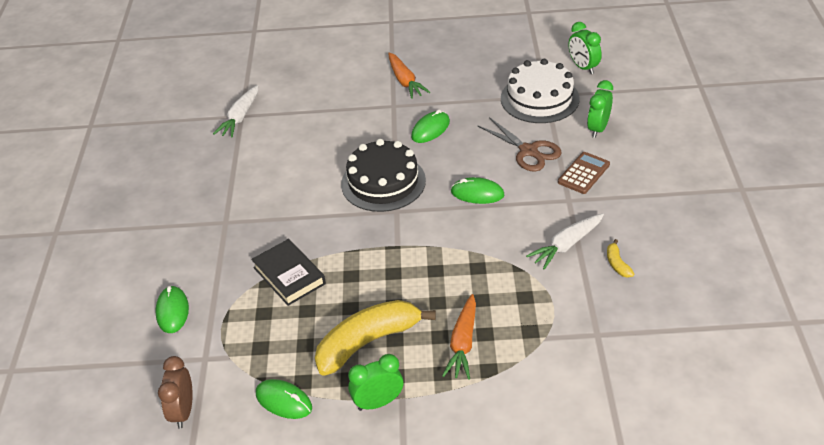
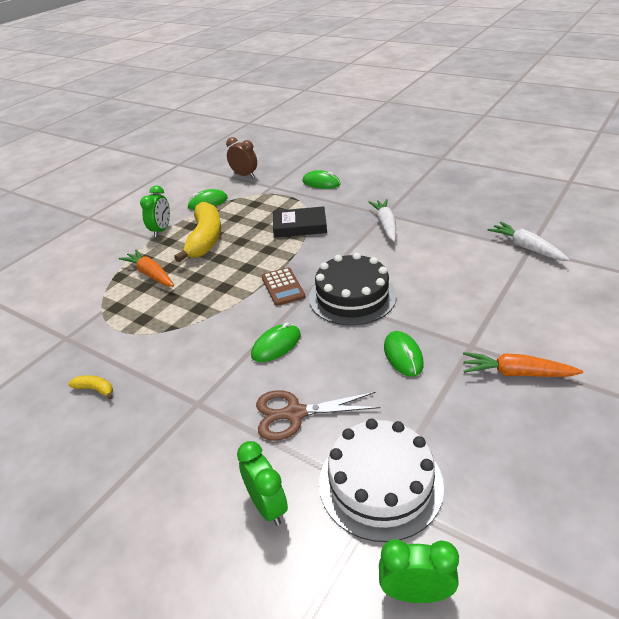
camera: 125 degrees right, 5 degrees down
(566, 245) = (153, 369): white carrot -> white carrot (385, 225)
(583, 173) = (215, 439): brown calculator -> brown calculator (283, 287)

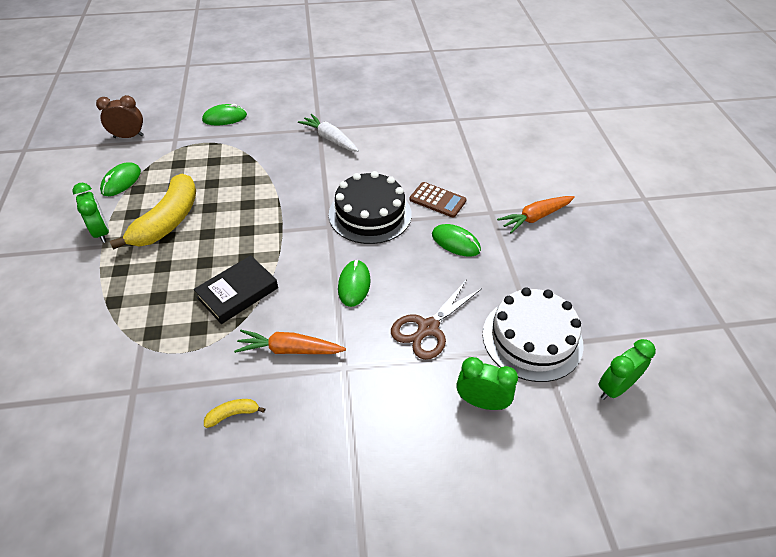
camera: 45 degrees left, 10 degrees up
(151, 274) = (150, 282): orange carrot -> orange carrot (289, 349)
(205, 239) = (168, 221): yellow banana -> yellow banana turned 60 degrees clockwise
(283, 287) = (302, 232): brown calculator -> brown calculator (437, 200)
(300, 226) = (252, 169): black book -> black book (238, 293)
(526, 248) = (454, 118): white carrot -> none

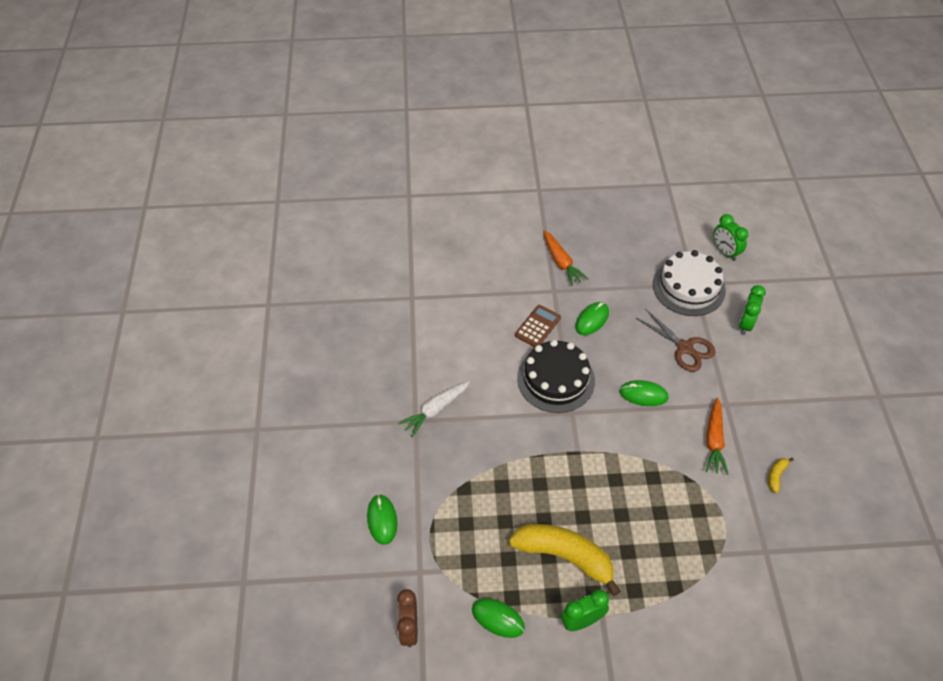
camera: 85 degrees left, 5 degrees up
(233, 414) = (776, 476): yellow banana -> yellow banana turned 45 degrees clockwise
(238, 293) = (657, 483): black book -> none

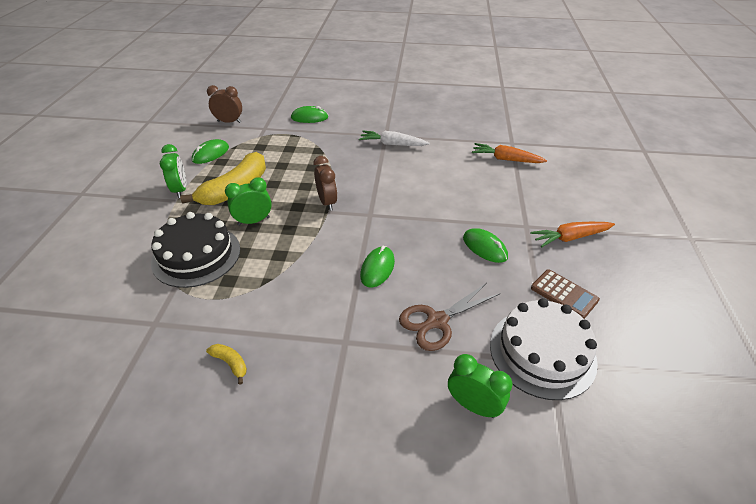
camera: 100 degrees right, 10 degrees down
(435, 410) = (392, 144): white carrot -> white carrot turned 45 degrees counterclockwise
(537, 326) = (476, 208): brown calculator -> brown calculator (564, 294)
(555, 379) = (410, 210): black cake -> black cake (196, 255)
(563, 455) = (327, 202): none -> brown clock
(714, 440) = (301, 315): orange carrot -> orange carrot (506, 159)
(725, 252) = (625, 423): green clock -> green clock (253, 221)

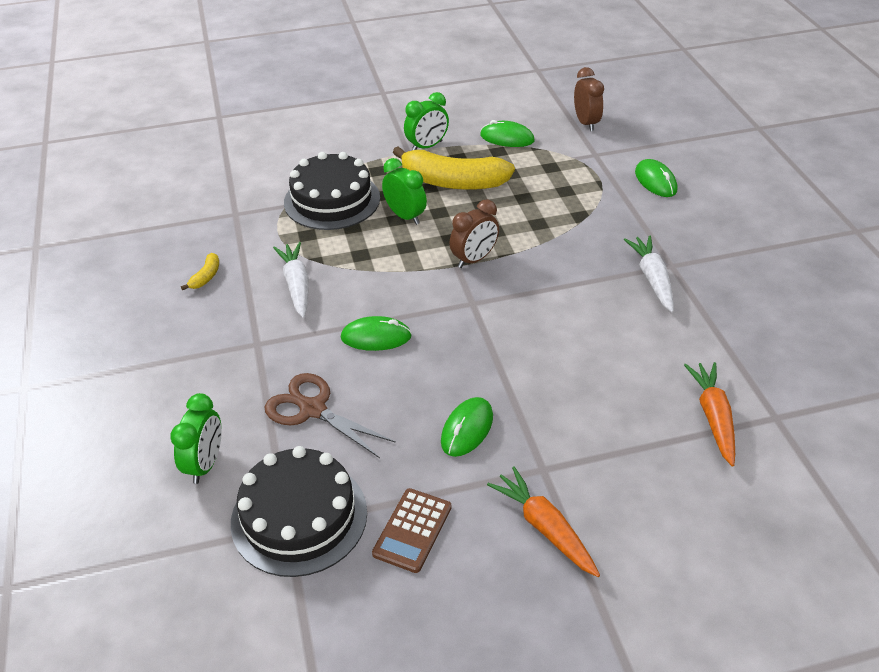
camera: 70 degrees right, 0 degrees up
(289, 300) = (297, 285): none -> white carrot
(542, 352) = (299, 517): white cake -> black cake

